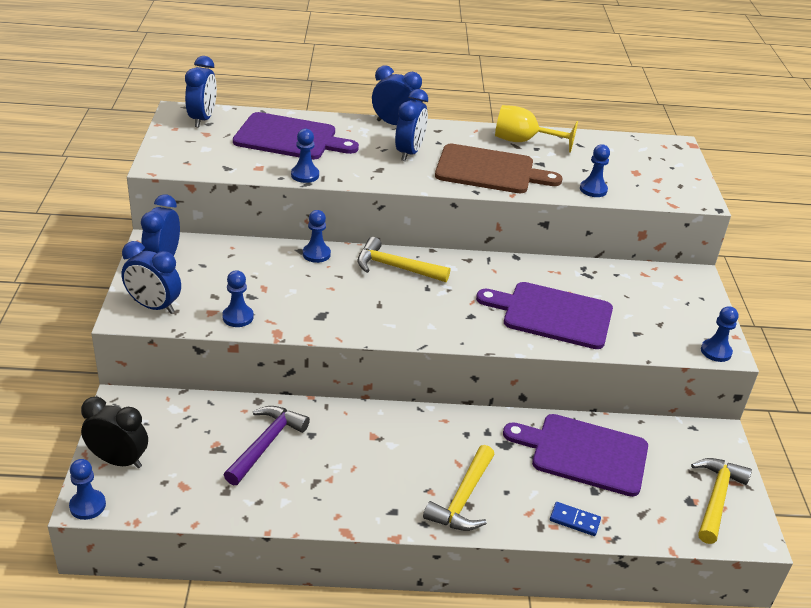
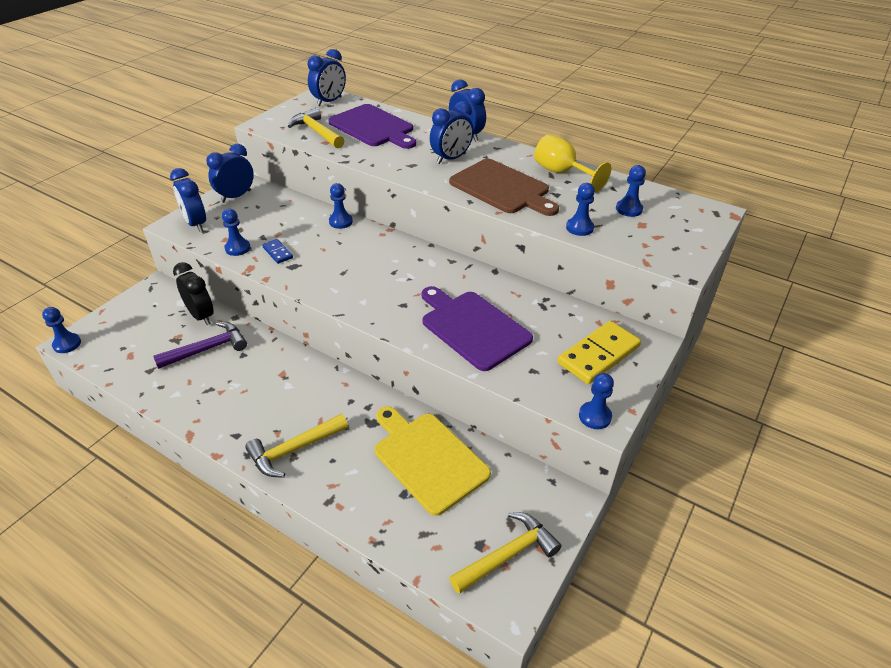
camera: 35 degrees right, 5 degrees up
(118, 460) = (113, 323): black clock -> black clock (201, 316)
(305, 175) = (351, 155): blue pawn -> blue pawn (629, 209)
(396, 267) = (387, 249): yellow hammer -> yellow hammer (317, 132)
(574, 520) = (361, 510): blue domino -> blue domino (277, 252)
(583, 453) = (427, 458): purple cutting board -> yellow cutting board
(670, 301) = (598, 355): none -> yellow domino

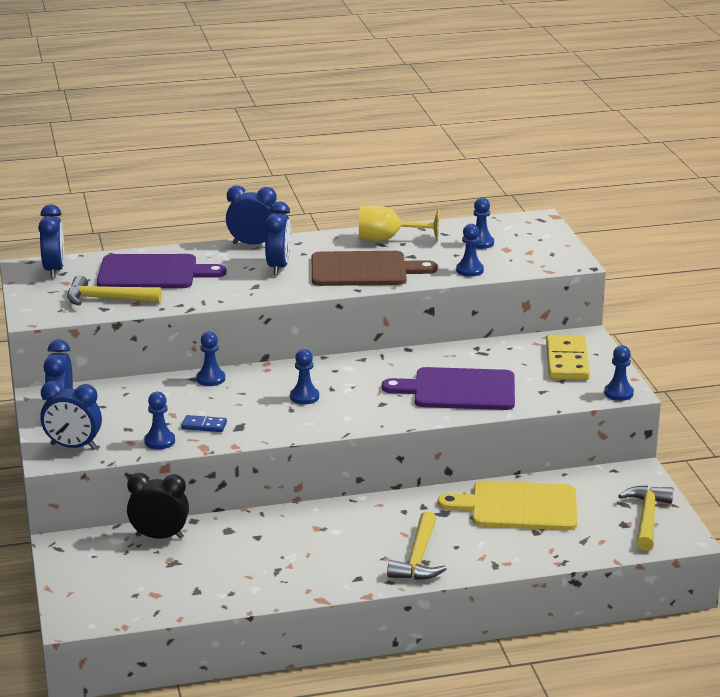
camera: 45 degrees left, 15 degrees down
(67, 344) = (72, 623): blue pawn -> blue pawn (304, 397)
(207, 349) = (217, 551): purple hammer -> none

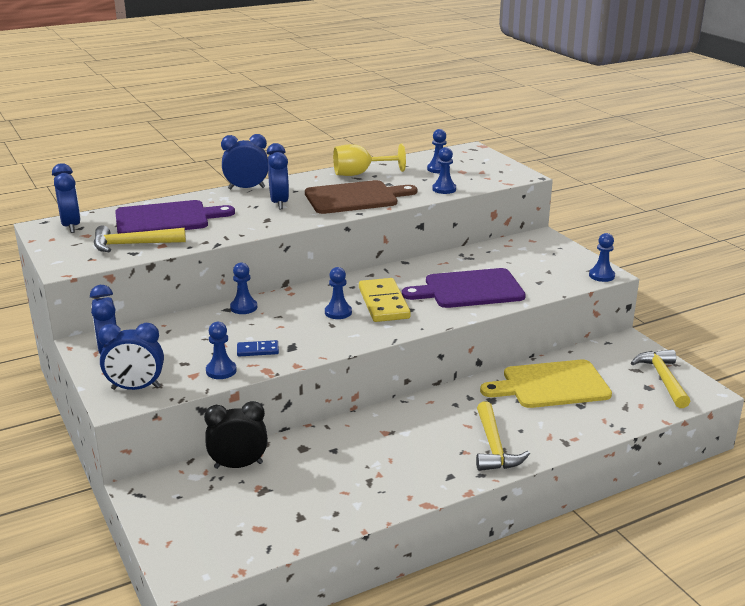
camera: 15 degrees left, 0 degrees up
(567, 361) = (542, 256): yellow domino -> yellow domino (384, 303)

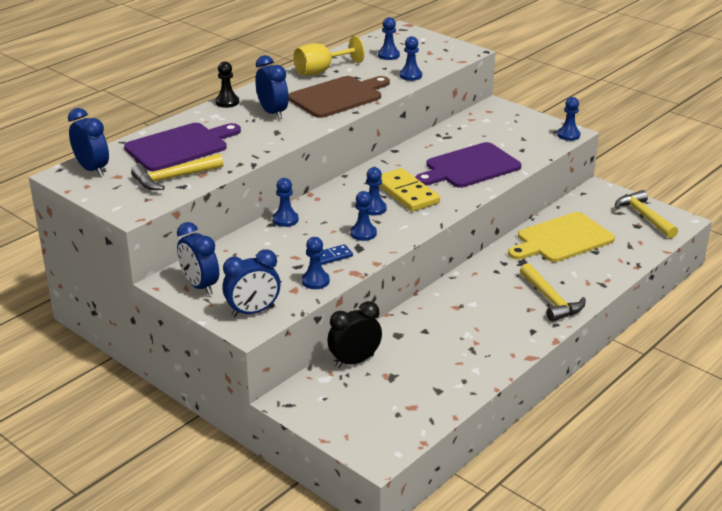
camera: 20 degrees left, 5 degrees up
(246, 188) = (227, 102): blue clock -> black pawn
(307, 334) = (363, 233): none -> blue pawn

